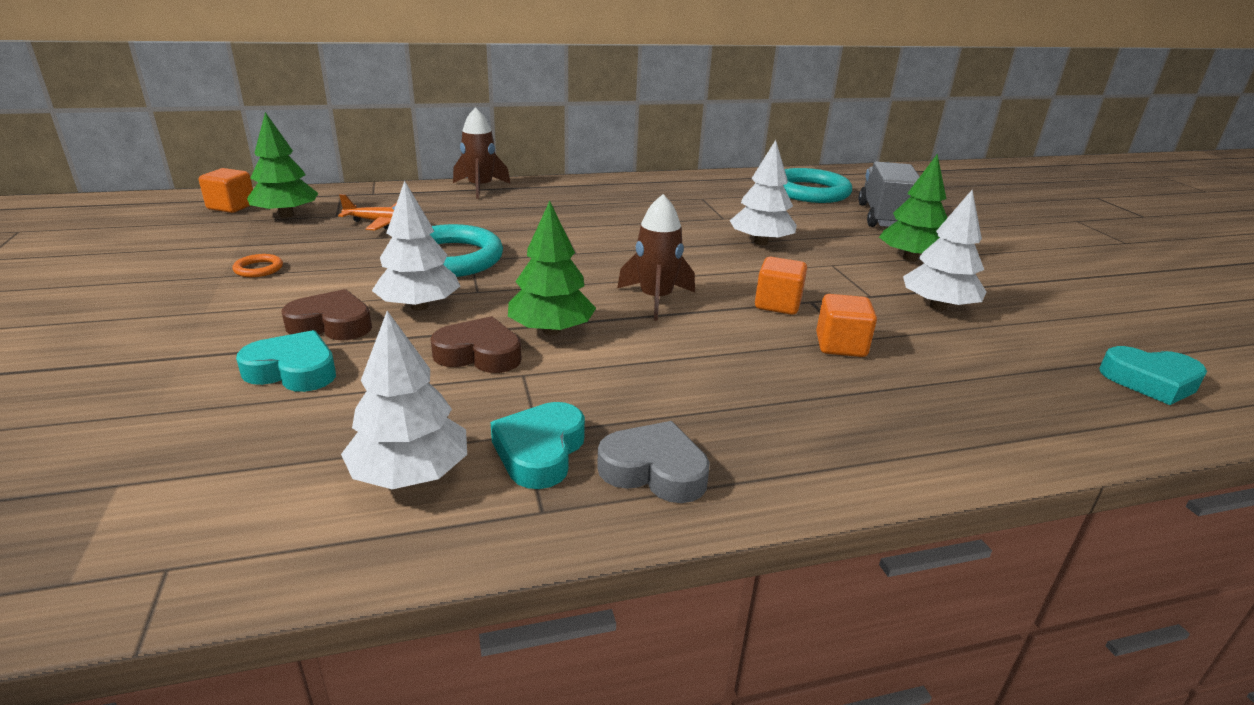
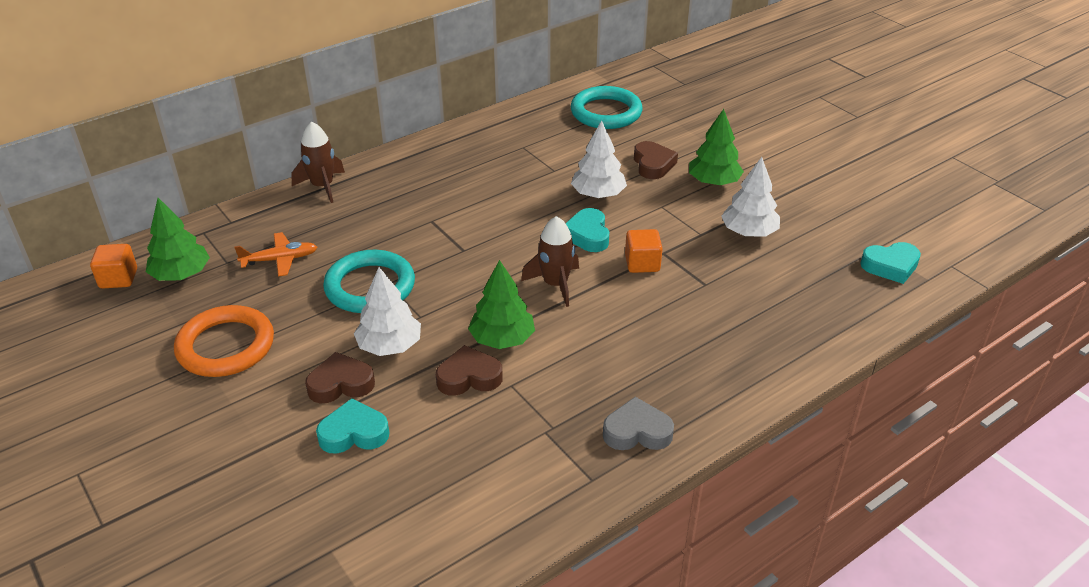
camera: 20 degrees left, 10 degrees up
(258, 269) = (226, 346): orange ring -> orange ring, size x2.45
(410, 474) = (500, 482): white tree -> none
(540, 451) = (563, 441): turquoise heart -> turquoise heart (587, 235)
(840, 345) = (700, 292): orange cube -> none
(841, 233) = (653, 164): none -> brown heart
(884, 217) = (677, 133): grey truck -> none

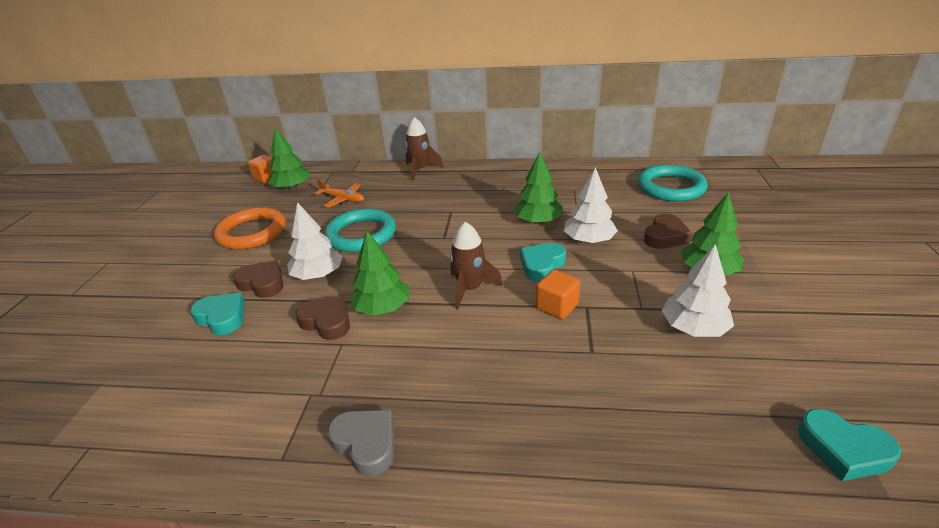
camera: 45 degrees right, 5 degrees down
(532, 195) = (538, 221): none -> green tree

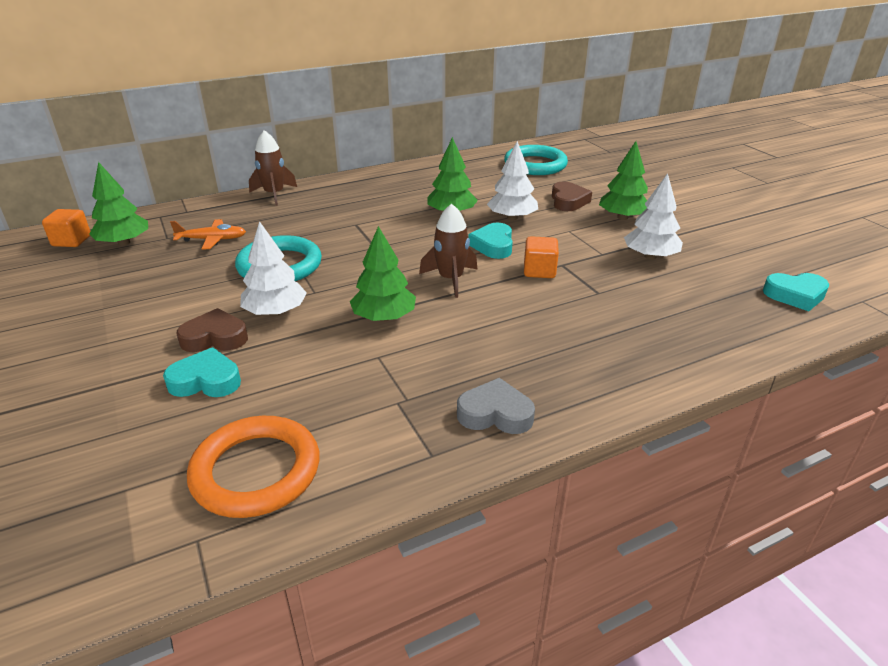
camera: 35 degrees left, 0 degrees up
(252, 232) = (129, 297): orange ring -> orange ring (256, 471)
(327, 321) = (339, 345): brown heart -> none

